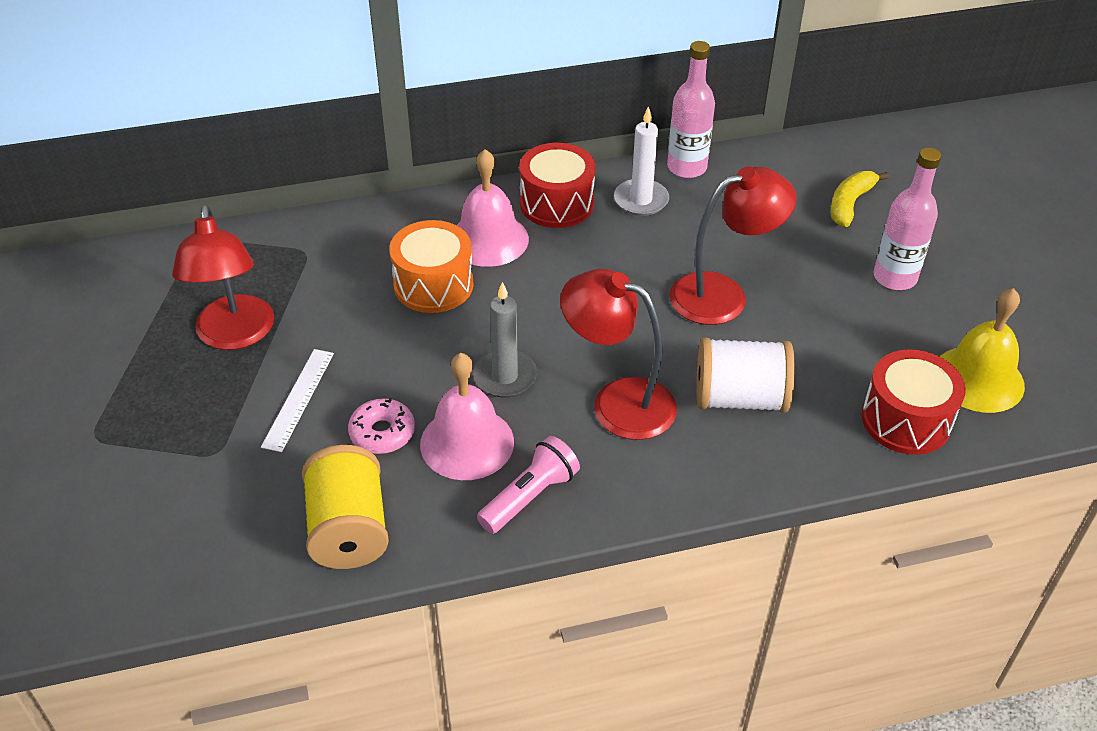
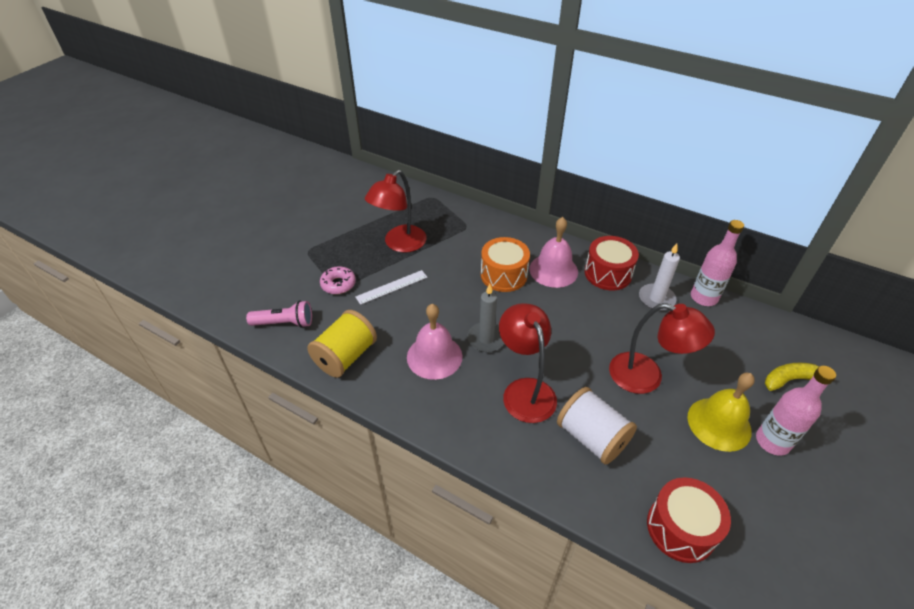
camera: 45 degrees right, 0 degrees up
(382, 433) = (406, 325): pink donut -> pink donut (338, 284)
(530, 497) = (431, 403): pink flashlight -> pink flashlight (284, 323)
(978, 378) = (763, 544): yellow bell -> yellow bell (719, 424)

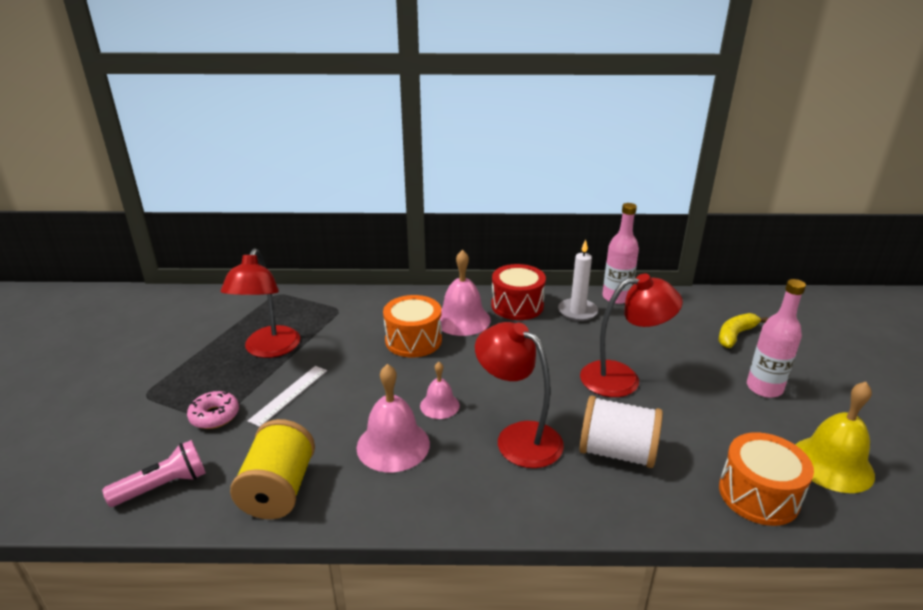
camera: 30 degrees left, 15 degrees down
(486, 339) = (439, 405): grey candle -> pink bell
(681, 528) = (758, 495): red drum -> orange drum
(719, 424) = (713, 392): yellow bell -> yellow bell (832, 464)

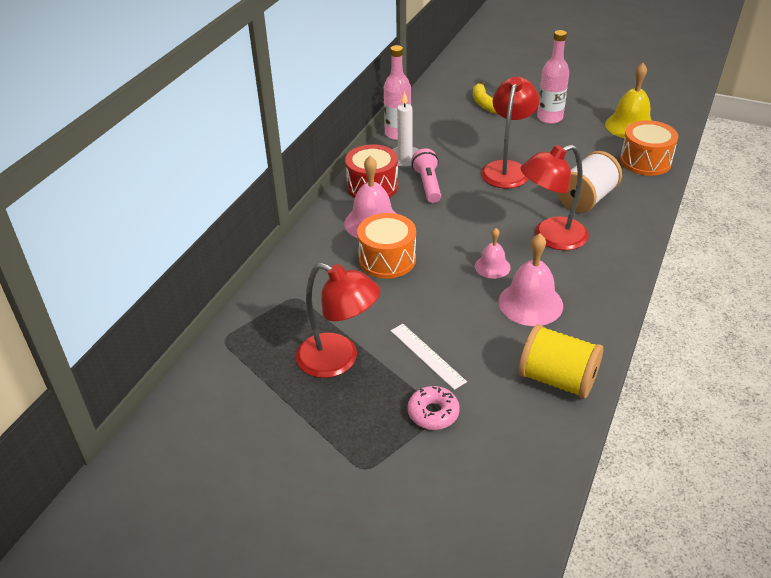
camera: 65 degrees left, 10 degrees up
(163, 486) = (522, 457): pink flashlight -> pink flashlight (428, 185)

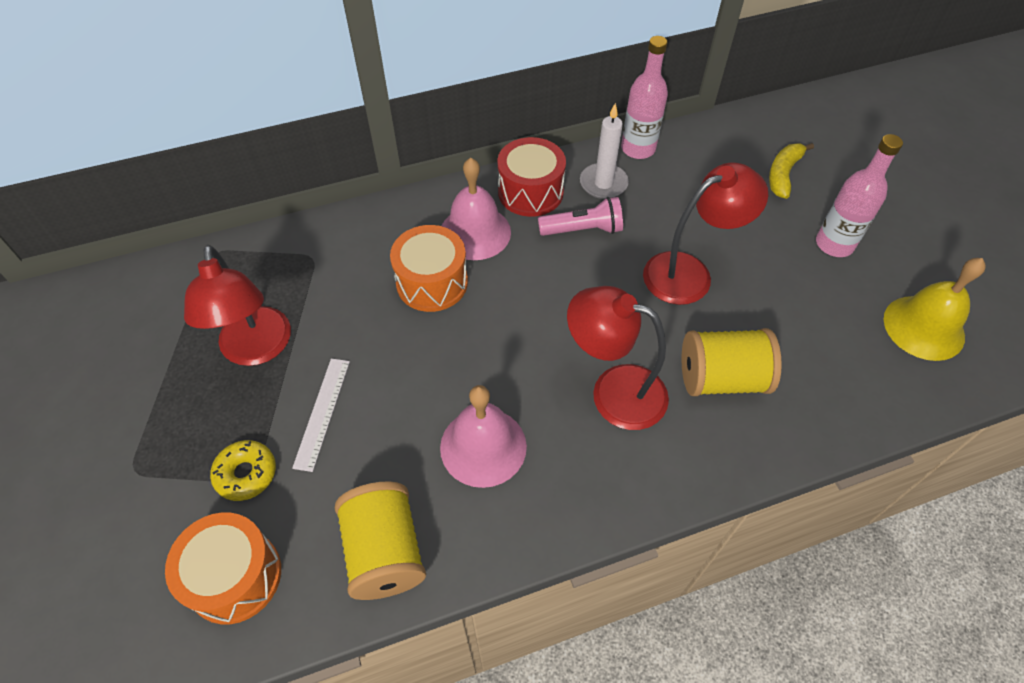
camera: 45 degrees right, 15 degrees up
(428, 185) = (583, 230): pink flashlight -> pink flashlight turned 45 degrees clockwise
(433, 413) = (246, 474): pink donut -> yellow donut
(492, 266) = (509, 373): pink bell -> none
(586, 199) = (721, 378): white spool -> yellow spool
(645, 161) = (870, 388): orange drum -> orange drum (235, 576)

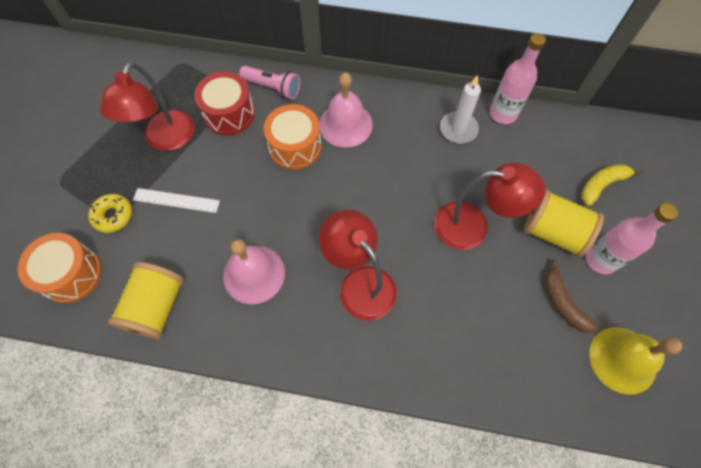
camera: 30 degrees right, 10 degrees up
(322, 412) = (176, 200): white ruler -> white ruler turned 60 degrees clockwise
(530, 192) = (402, 112): red drum -> red drum (229, 114)
(583, 230) = (419, 157): pink flashlight -> pink flashlight (273, 88)
(721, 378) = (439, 314): yellow spool -> yellow spool (553, 232)
(831, 303) = (562, 302): none -> brown banana

